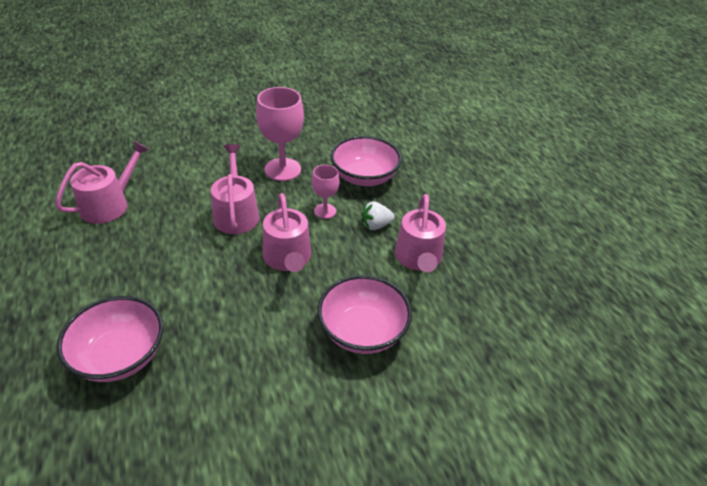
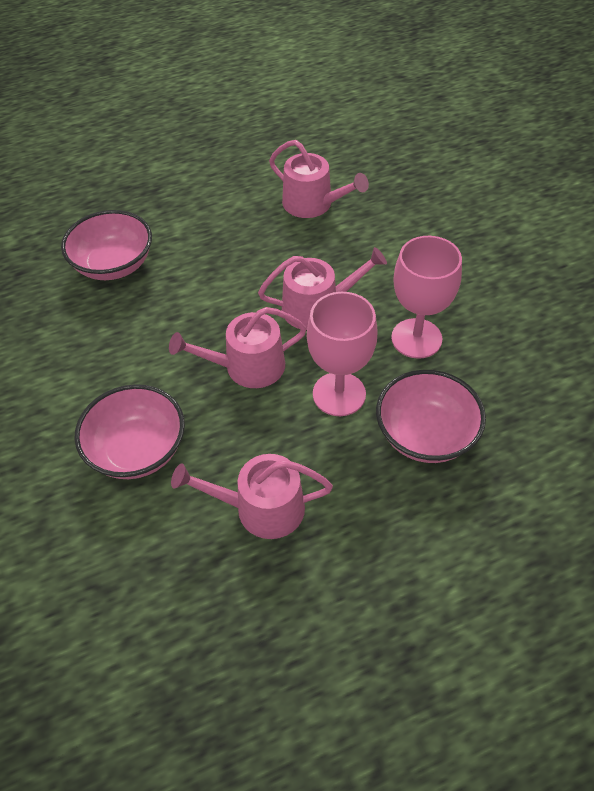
camera: 90 degrees right, 10 degrees up
(325, 211) = (339, 394): pink goblet -> pink goblet, size x1.78
(375, 225) = (320, 454): white strawberry -> none

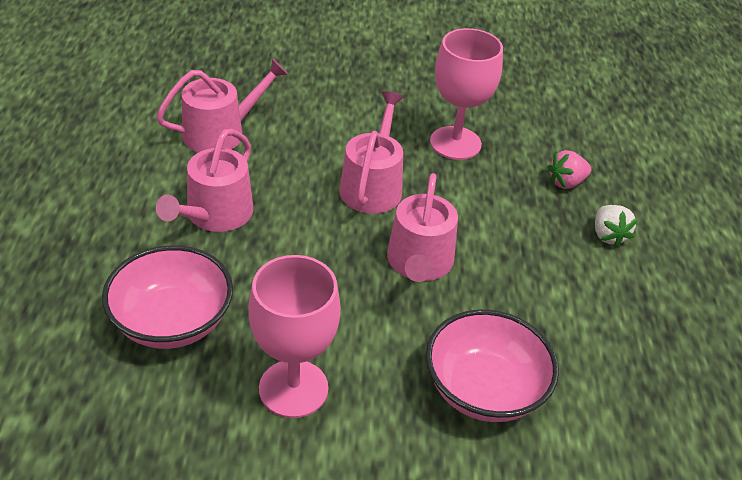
camera: 70 degrees left, 10 degrees down
(261, 508) = (602, 316): pink watering can -> pink watering can (215, 215)
(339, 394) = (492, 214): pink goblet -> pink goblet (293, 388)
(372, 487) = (608, 235): none -> white strawberry
(425, 434) = (566, 182): pink bowl -> pink strawberry

